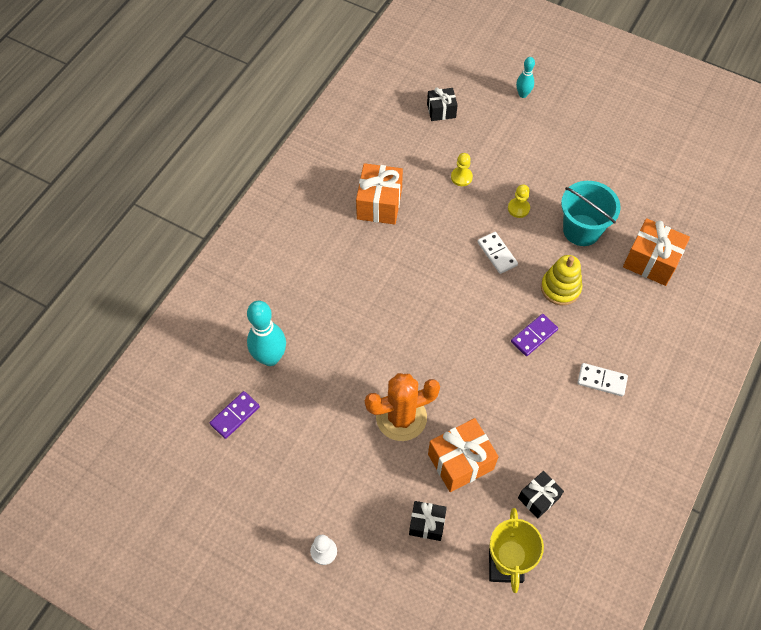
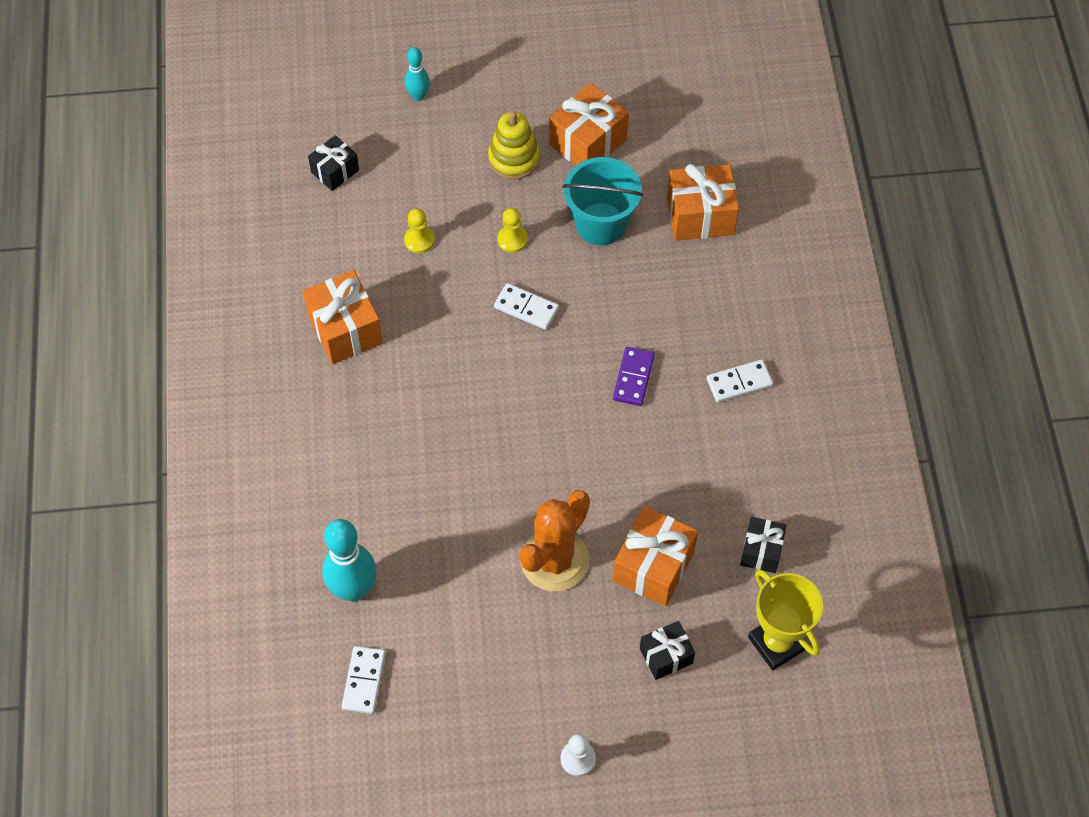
camera: 35 degrees left, 0 degrees up
(235, 415) = (364, 681): purple domino -> white domino
(560, 288) = (624, 305): yellow stacking toy -> yellow stacking toy (514, 159)
(609, 177) = (588, 142): none -> orange gift

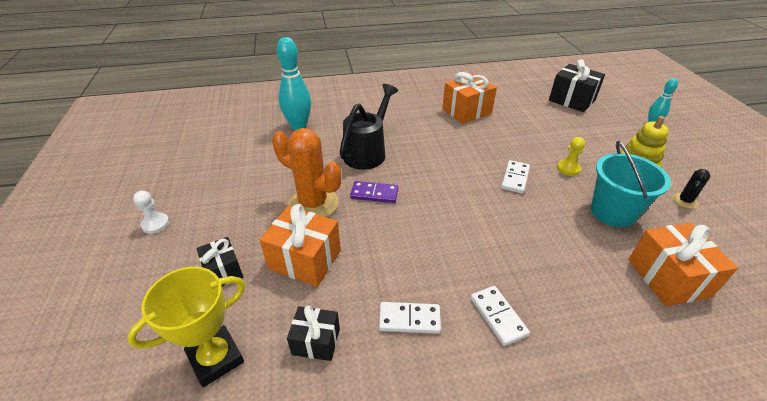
camera: 85 degrees right, 20 degrees down
(335, 171) = (572, 100): black gift -> black gift, size x1.64
(364, 681) = (241, 133): white domino -> white domino (409, 319)
(419, 240) = (543, 131): yellow pawn -> none
(443, 486) = (367, 152): none -> black watering can
(588, 142) = (685, 201): orange gift -> black cactus
(633, 378) = (477, 239): purple domino -> purple domino (374, 194)

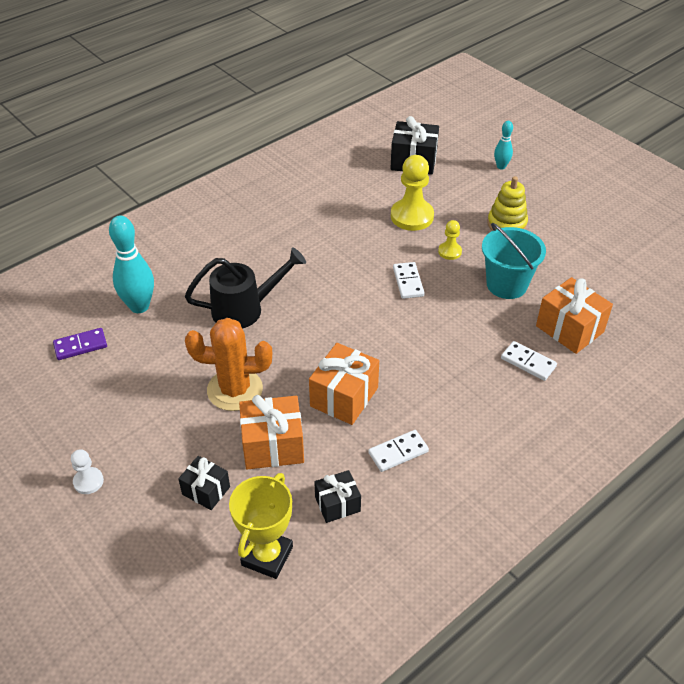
camera: 30 degrees left, 5 degrees up
(367, 152) = (244, 309): black watering can -> black watering can turned 75 degrees clockwise
(374, 194) = (287, 353): purple domino -> purple domino (80, 345)
(466, 111) = (314, 216): orange gift -> orange gift (344, 397)
(498, 316) = (463, 418): white domino -> white domino (528, 362)
(548, 134) = (412, 216): none -> yellow pawn
(685, 201) = (558, 249): black cactus -> none

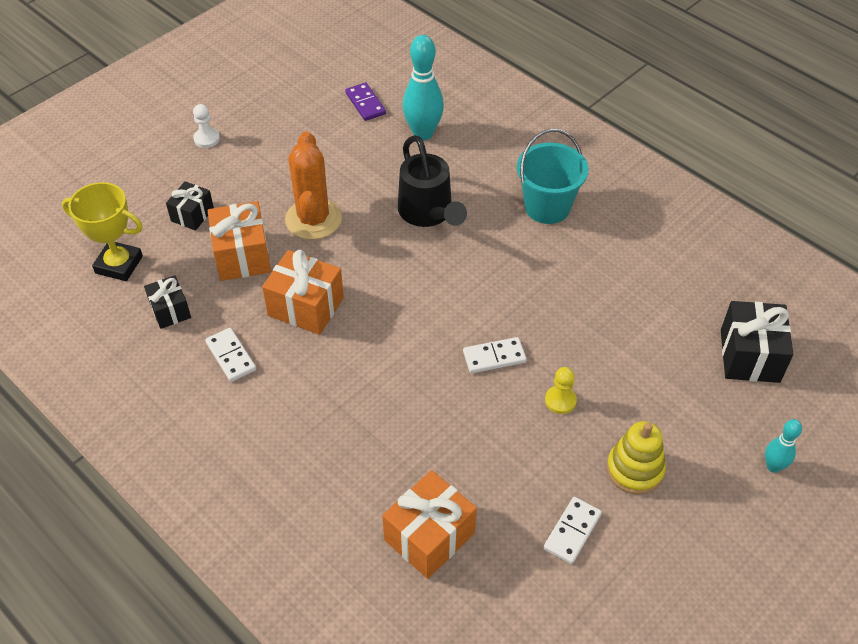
camera: 85 degrees right, 5 degrees up
(412, 216) = (624, 357): yellow pawn -> none
(506, 284) = (505, 465): turquoise bucket -> turquoise bucket (547, 207)
(528, 362) = (366, 484): white domino -> white domino (572, 531)

